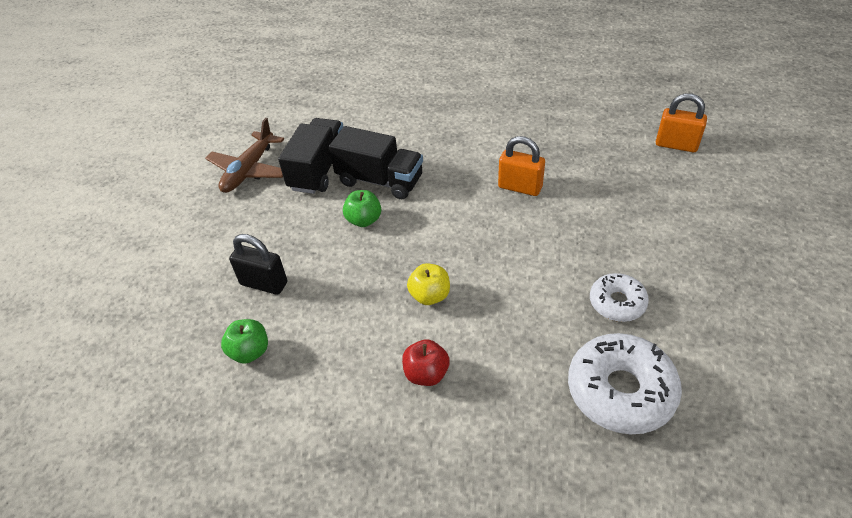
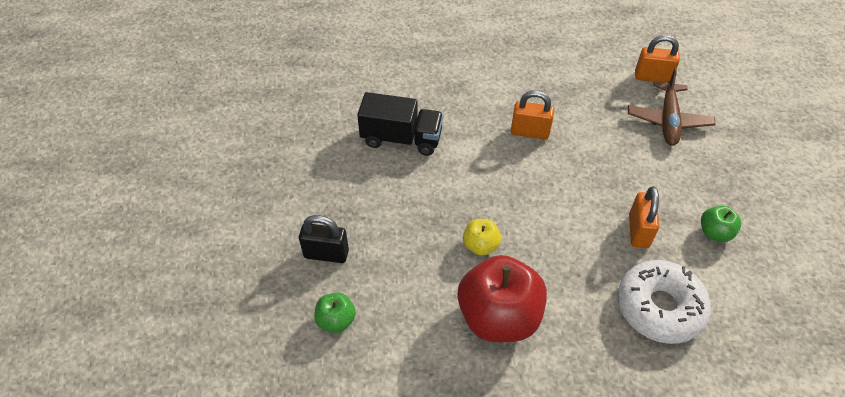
camera: 15 degrees left, 5 degrees up
(249, 170) = (271, 141): brown plane -> brown plane (668, 120)
(319, 170) = (340, 133): black truck -> none
(364, 220) = (399, 180): green apple -> green apple (714, 232)
(426, 374) = (498, 317): red apple -> red apple, size x2.12
(617, 303) = (638, 231): white donut -> orange padlock

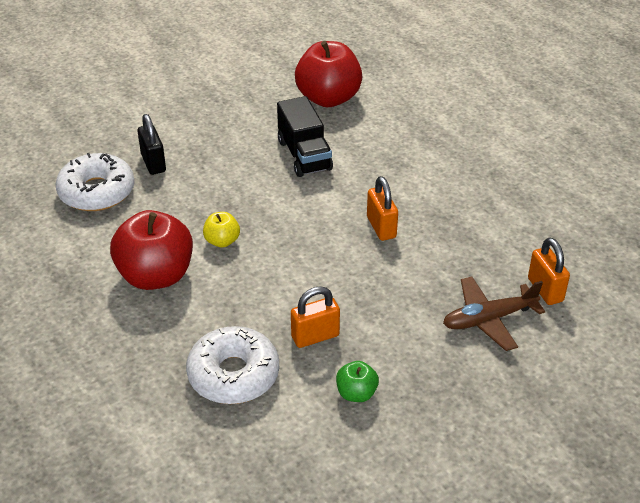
camera: 60 degrees right, 10 degrees down
(334, 89) = (328, 98): none -> red apple
(336, 320) = (97, 192): green apple -> white donut

